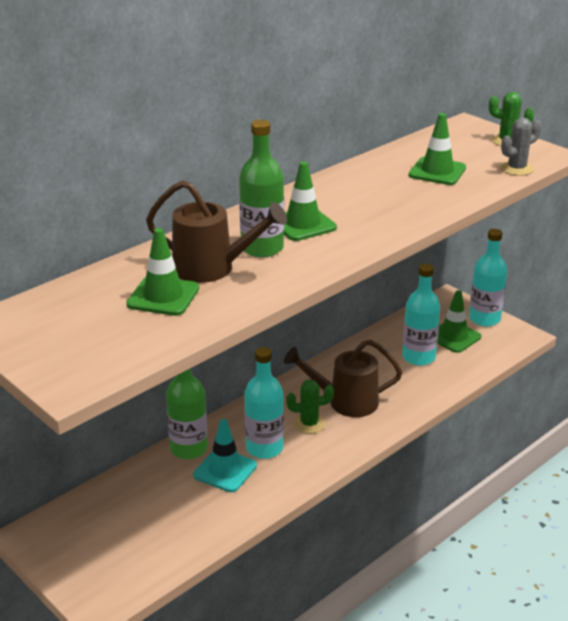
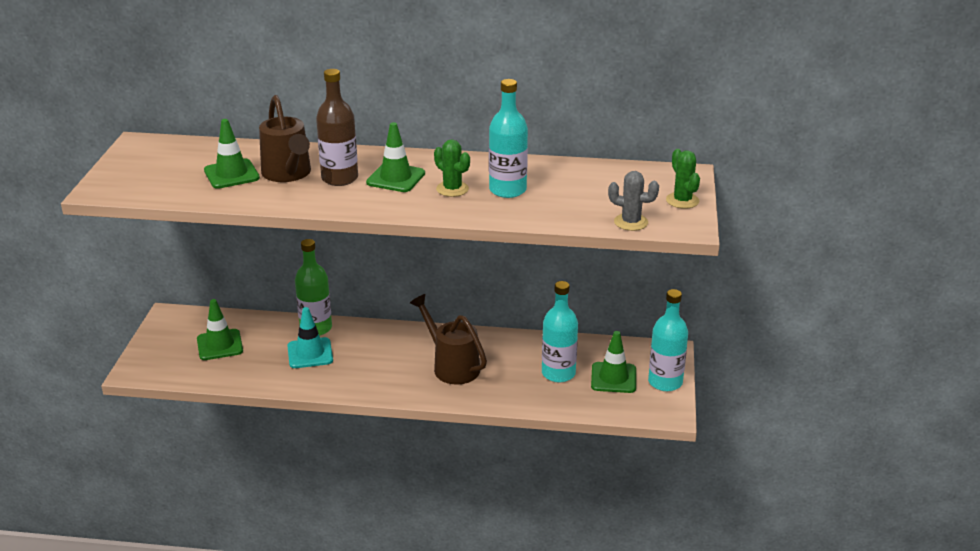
camera: 50 degrees right, 0 degrees up
(262, 248) = (339, 178): green bottle -> brown bottle
(264, 448) = (353, 357): turquoise bottle -> turquoise bottle (507, 190)
(309, 424) = (404, 363): green cactus -> green cactus (452, 189)
(437, 171) = (568, 193): green traffic cone -> green traffic cone (220, 345)

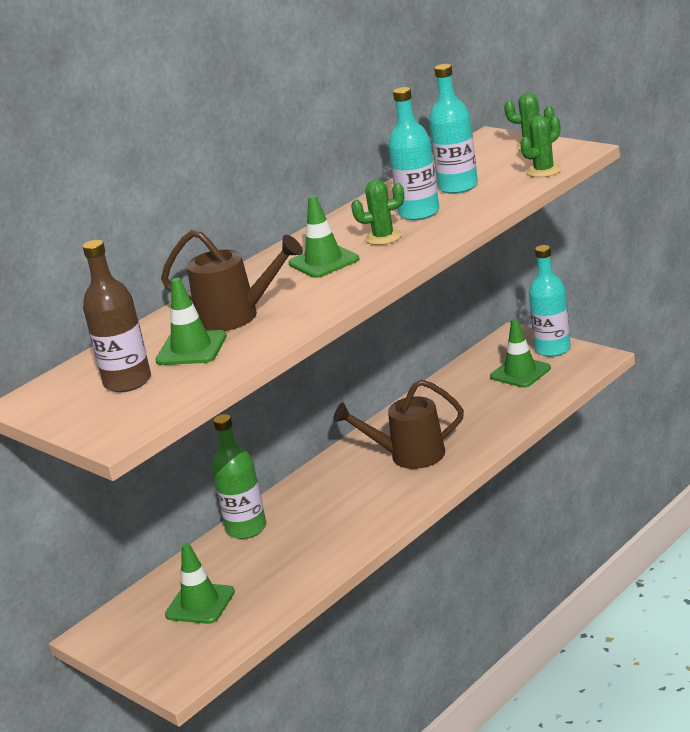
camera: 50 degrees left, 5 degrees down
(310, 353) = (288, 541): turquoise traffic cone -> none
(339, 178) = (285, 290): brown bottle -> brown bottle (127, 382)
(558, 373) = (483, 399): turquoise bottle -> turquoise bottle (458, 187)
(631, 222) = (544, 171): grey cactus -> green cactus

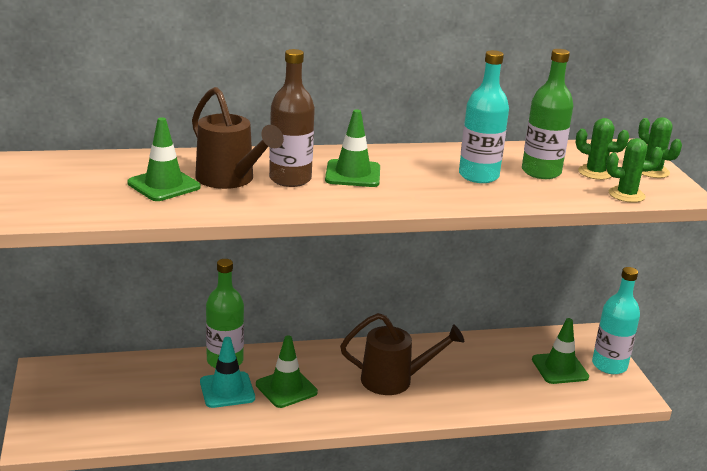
camera: 30 degrees right, 0 degrees up
(127, 382) = (90, 184): brown bottle -> brown bottle (290, 179)
(200, 604) = (124, 395): green traffic cone -> green traffic cone (286, 388)
(283, 545) = (227, 390): none -> turquoise traffic cone
(383, 237) = (422, 180): green cactus -> green cactus (595, 173)
(408, 456) = (395, 380): brown watering can -> brown watering can turned 150 degrees clockwise
(458, 187) = (541, 172): turquoise bottle -> green bottle

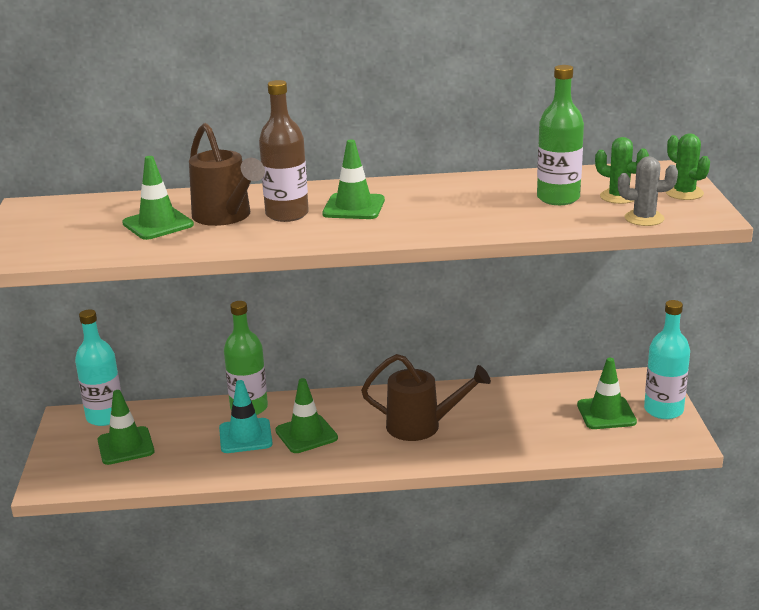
camera: 10 degrees right, 0 degrees up
(108, 400) = (125, 446): none -> green traffic cone
(478, 176) = (487, 204): turquoise bottle -> turquoise bottle (105, 417)
(626, 195) = (644, 218): green cactus -> grey cactus

